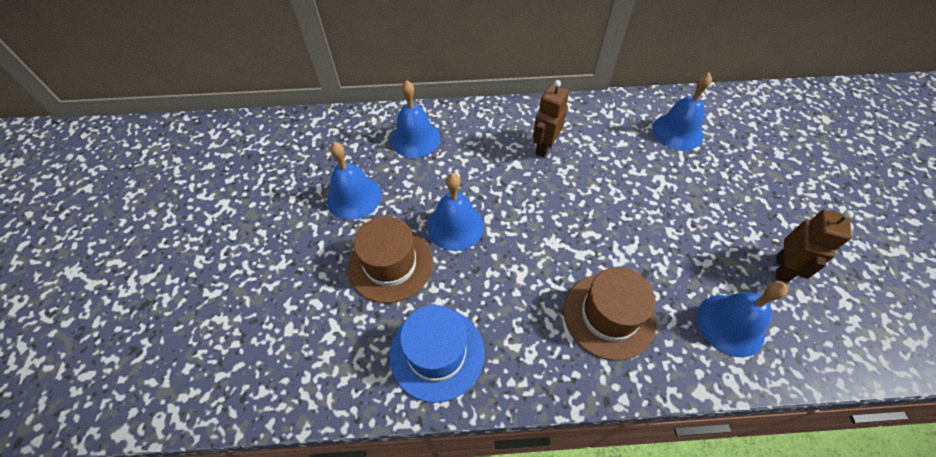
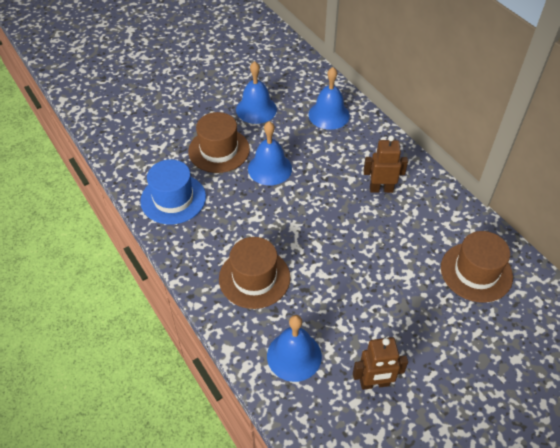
camera: 60 degrees right, 5 degrees down
(677, 131) = (476, 272): blue bell -> brown hat

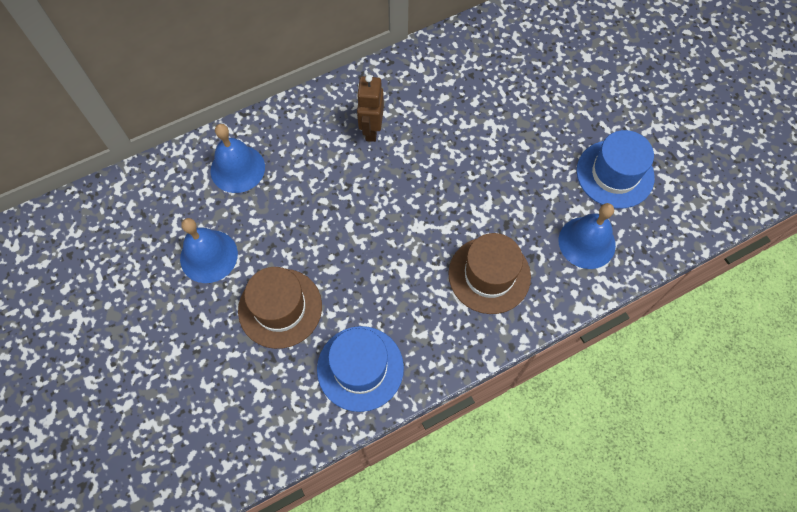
camera: 85 degrees left, 15 degrees up
(270, 168) = (322, 246): blue bell -> none
(374, 383) = (615, 174): brown robot -> blue hat
(476, 272) = (490, 65): brown hat -> none

